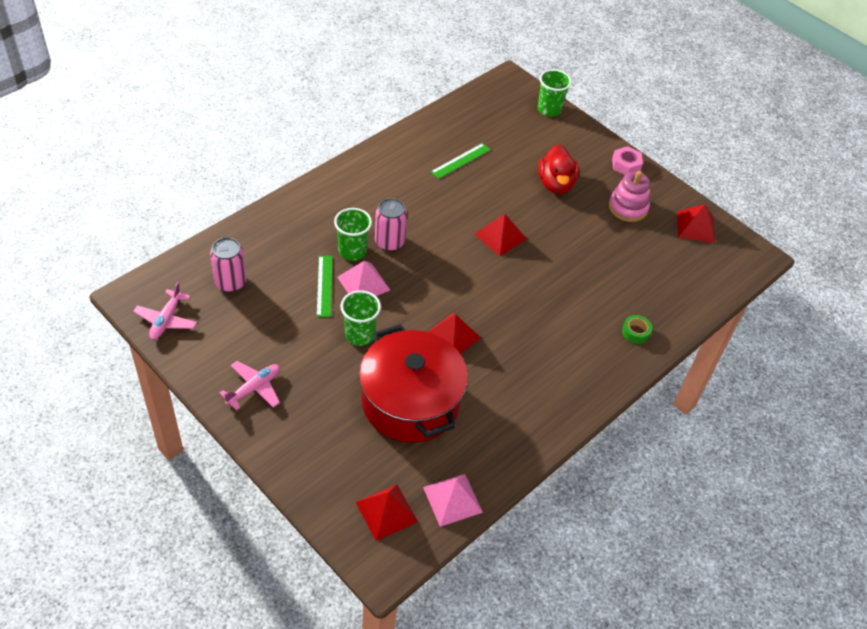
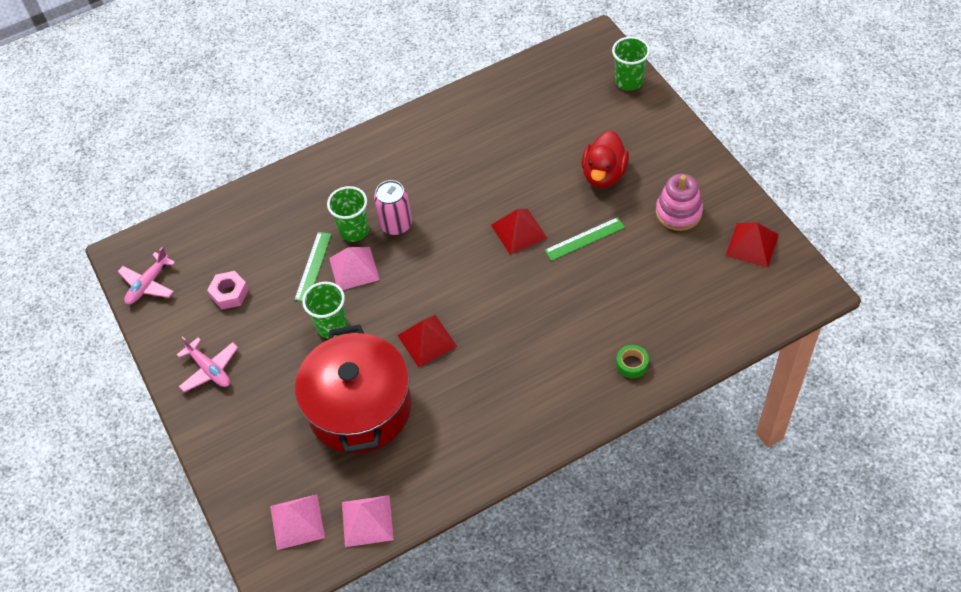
camera: 25 degrees right, 5 degrees up
(230, 282) = (221, 251): pink can -> none
(254, 388) = (209, 369): pink plane -> pink plane turned 75 degrees clockwise
(386, 512) = (297, 521): red pyramid -> pink pyramid
(460, 161) = (505, 136): green ruler -> green ruler (584, 239)
(626, 165) = (695, 159): pink nut -> pink nut (229, 293)

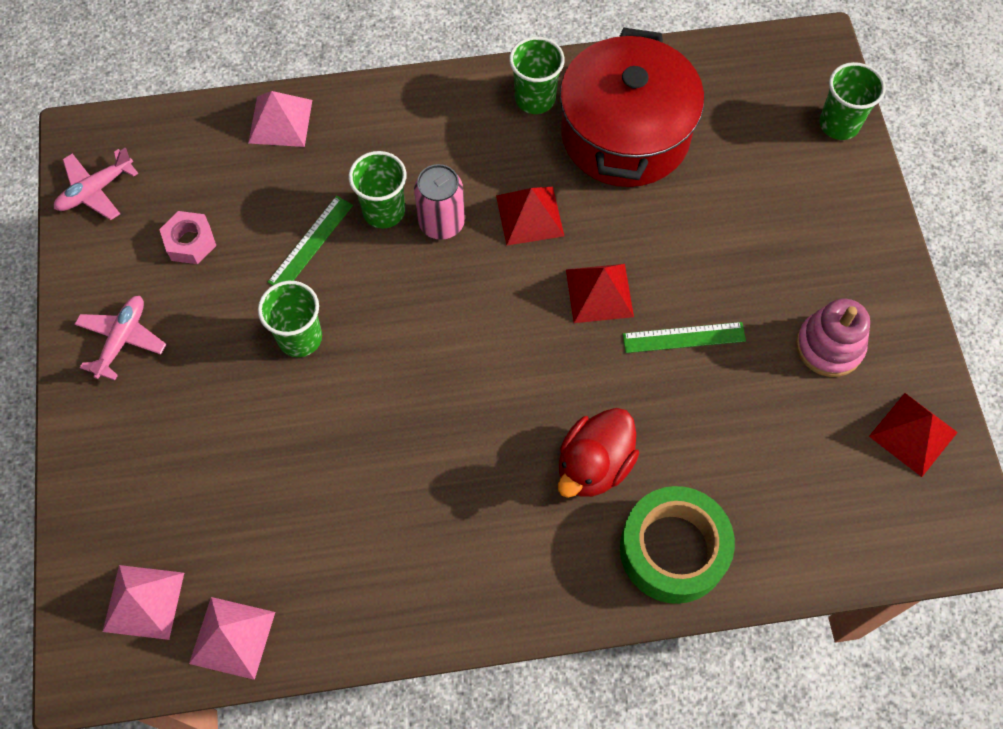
camera: 15 degrees right, 10 degrees up
(209, 369) = (122, 340): pink plane -> pink plane turned 135 degrees counterclockwise
(354, 269) = (361, 266): pink pyramid -> pink pyramid (280, 121)
(359, 408) = (288, 470): red pot -> red pot (625, 134)
(425, 130) = (535, 99): none -> green cup
(427, 340) = (413, 407): red pyramid -> red pyramid (529, 215)
(604, 174) = (748, 251): red duck -> red duck (594, 465)
(632, 364) = (673, 550): green tape -> green tape, size x2.33

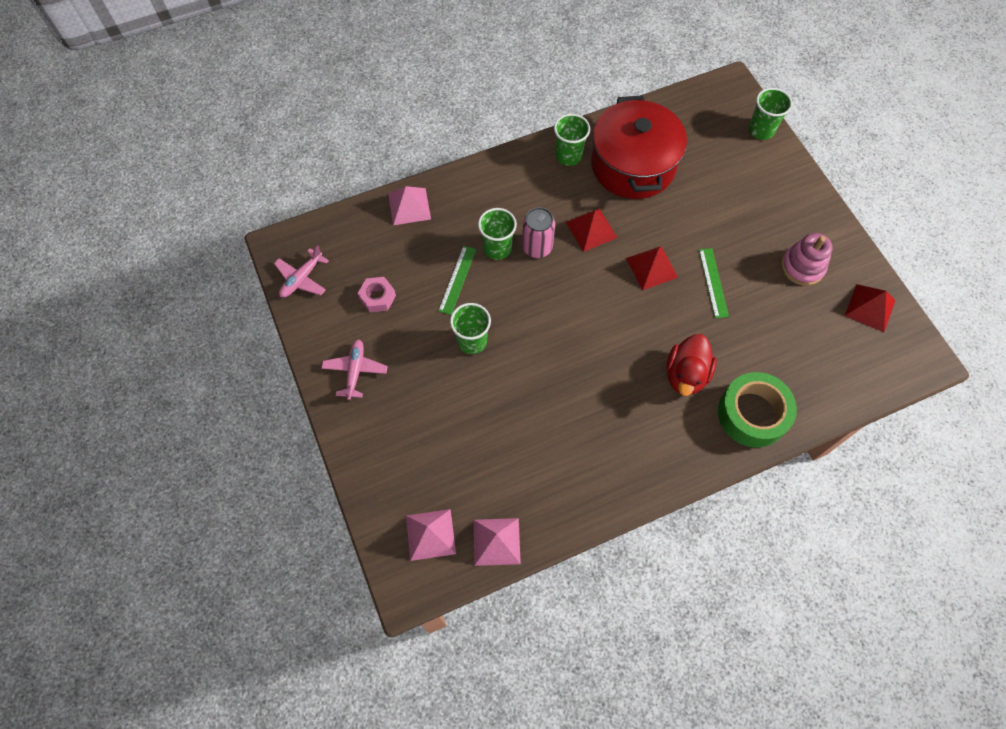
camera: 15 degrees left, 0 degrees up
(684, 337) = (713, 282): green ruler -> green ruler turned 75 degrees counterclockwise

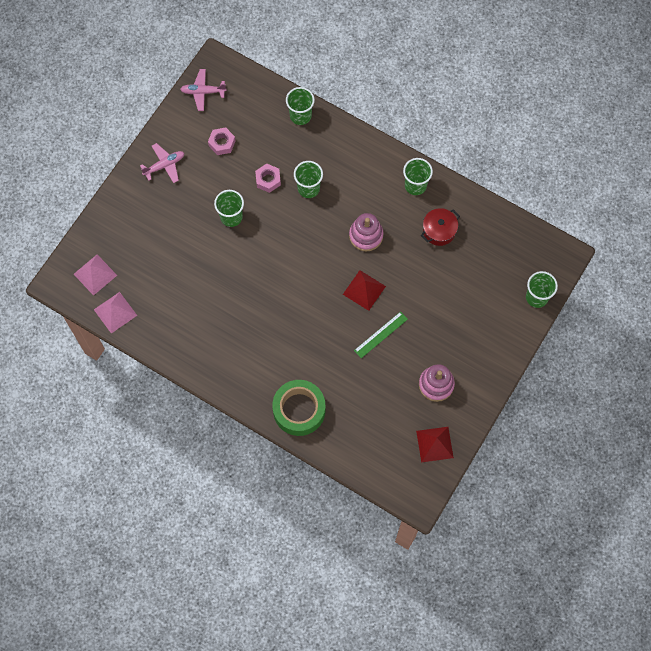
camera: 55 degrees right, 5 degrees up
(409, 206) = (300, 116): pink pyramid -> green cup
(457, 279) = (268, 180): green ruler -> pink nut
(537, 247) = (327, 211): pink can -> none
(591, 229) = (366, 235): red pyramid -> pink stacking toy
(633, 165) = (439, 231): red pot -> red pot, size x0.47
(686, 375) = (298, 355): red duck -> none

